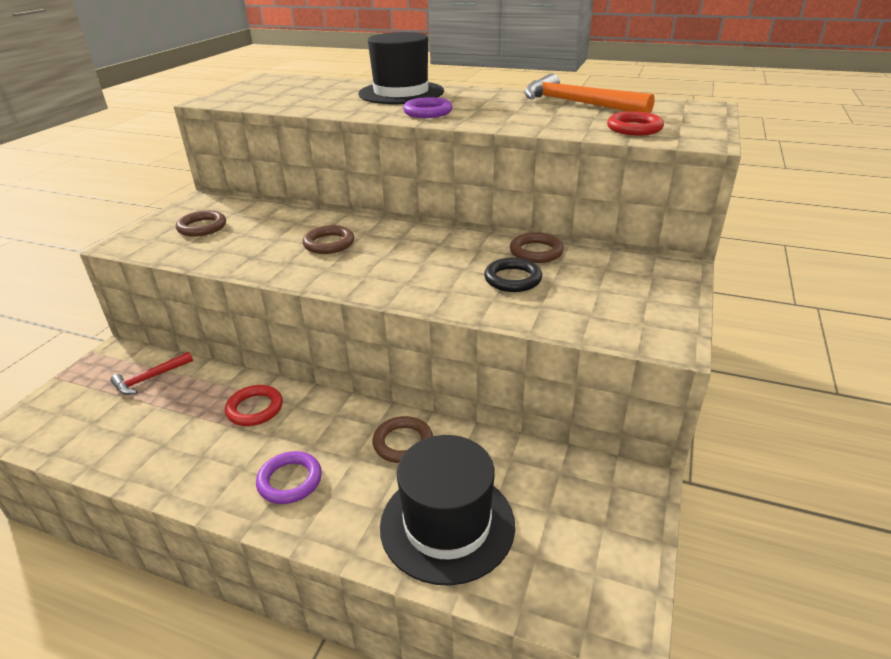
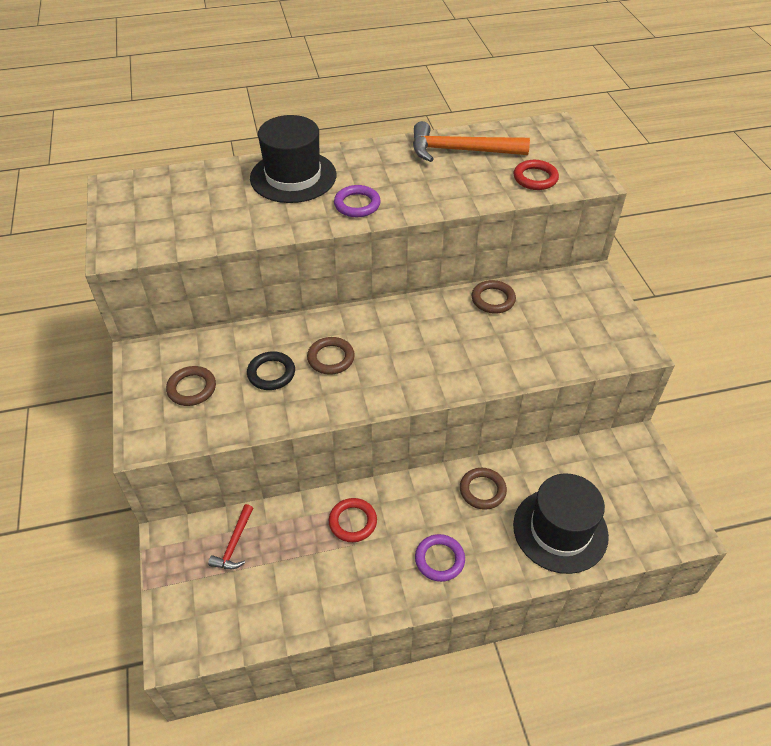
camera: 35 degrees left, 15 degrees up
(512, 279) = (503, 335): black ring -> black ring (271, 373)

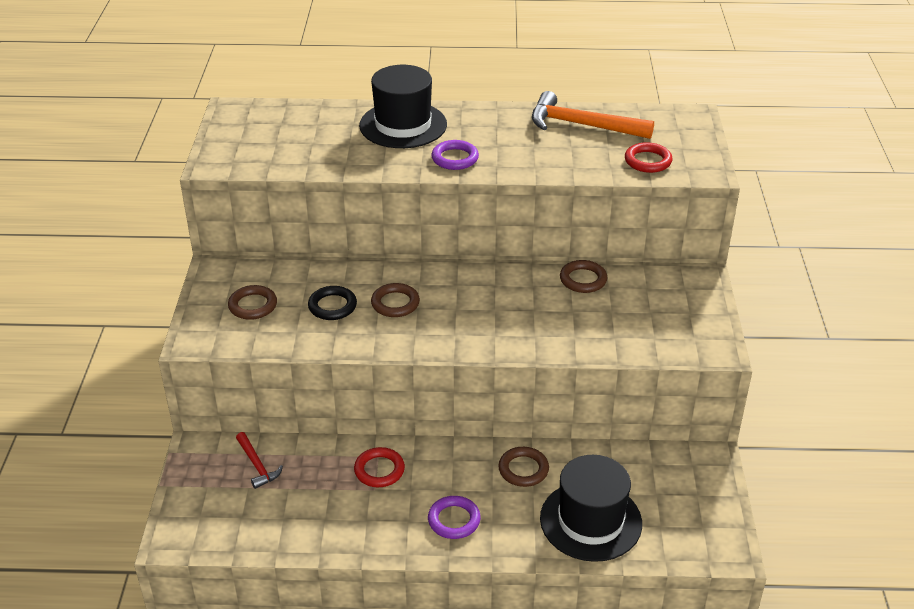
camera: 15 degrees right, 10 degrees down
(234, 544) = (257, 465): red hammer -> red hammer turned 60 degrees counterclockwise

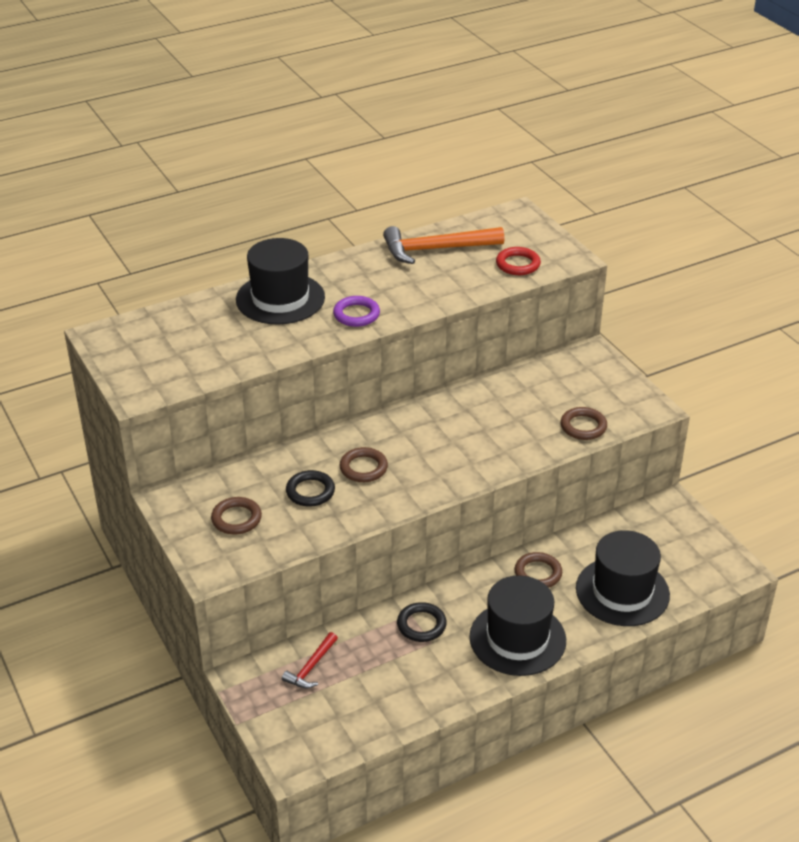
camera: 30 degrees left, 0 degrees up
(257, 465) = (311, 667): red hammer -> red hammer turned 90 degrees clockwise
(379, 470) = (421, 625): red ring -> black ring
(454, 520) = (517, 638): purple ring -> black hat
(583, 279) = (501, 389): brown ring -> brown ring (583, 426)

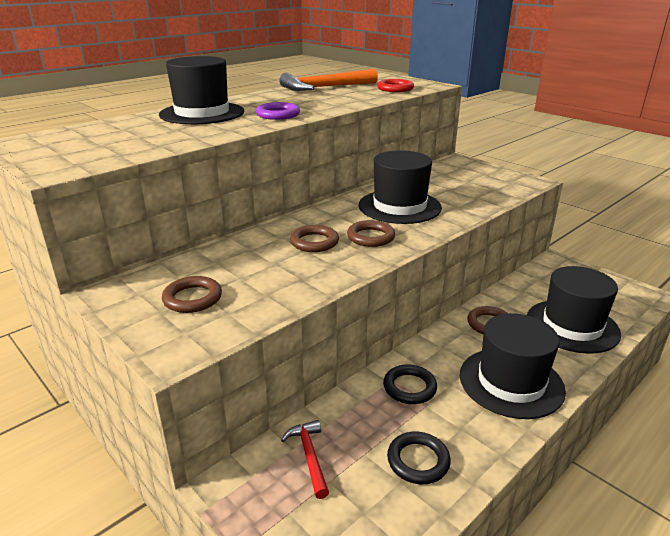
camera: 15 degrees left, 10 degrees down
(310, 491) = (268, 265): black ring -> black ring (418, 461)
(311, 667) = (309, 456): red hammer -> red hammer turned 150 degrees clockwise
(474, 428) = (399, 206): none -> black hat
(583, 426) = (489, 195): brown ring -> brown ring (370, 237)

